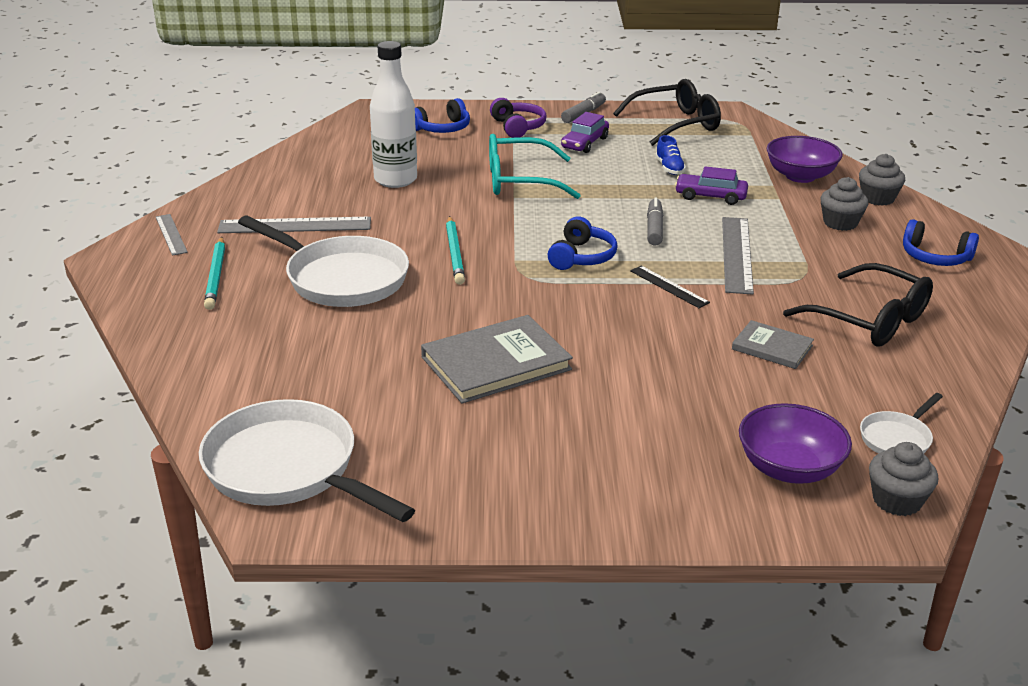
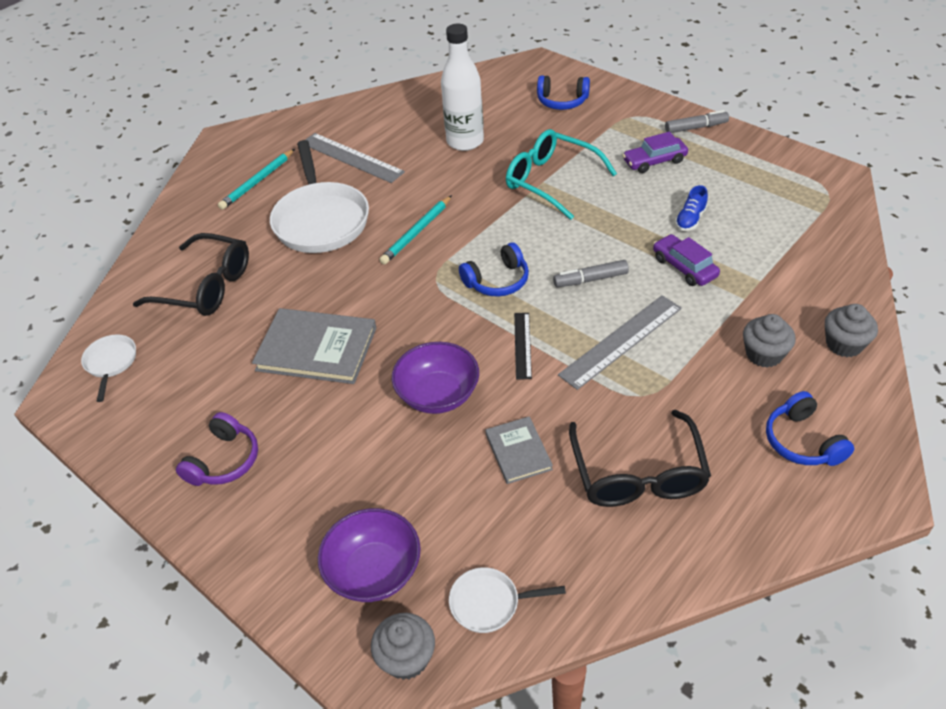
camera: 45 degrees right, 15 degrees up
(171, 234) = (276, 133): grey ruler -> none
(288, 469) = (111, 363): white pan -> white pan, size x0.48
(518, 127) = (622, 122): purple headphones -> purple headphones (224, 461)
(654, 228) = (590, 279): grey marker -> grey marker turned 150 degrees counterclockwise
(676, 124) = (764, 171): black glasses -> black glasses (206, 287)
(800, 176) = (801, 282): purple bowl -> purple bowl (438, 394)

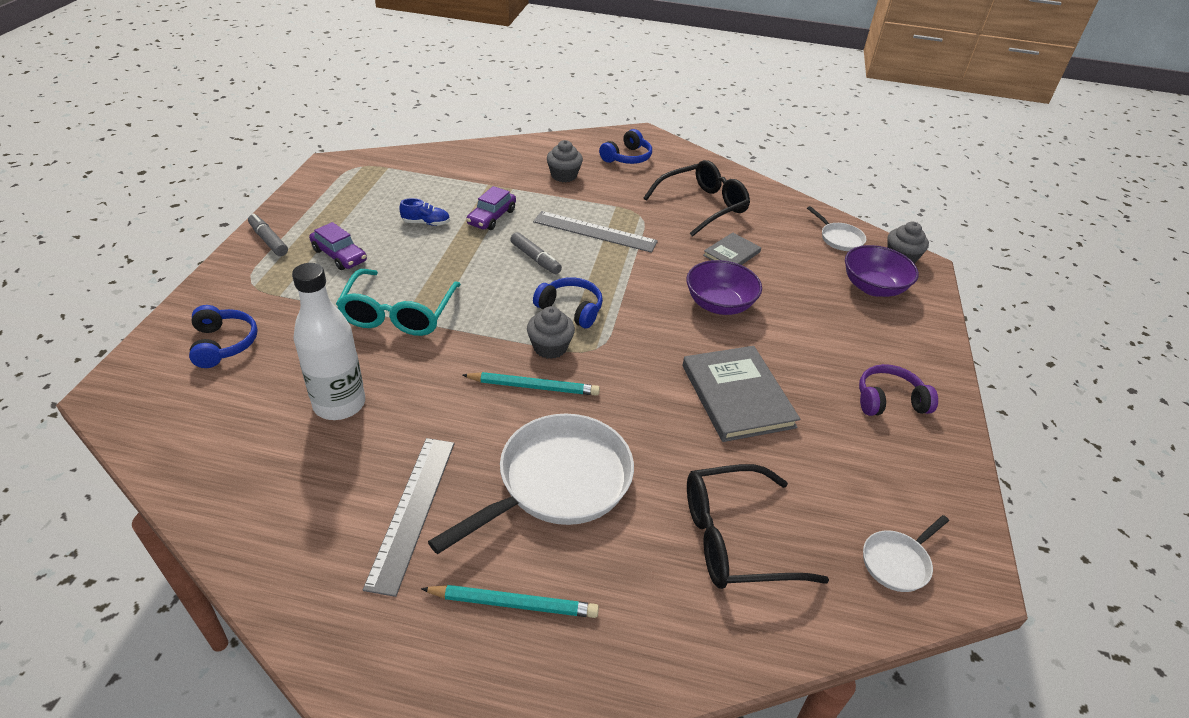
camera: 125 degrees left, 5 degrees down
(206, 287) = (734, 539): black glasses -> black glasses turned 90 degrees counterclockwise
(522, 345) = (635, 276): black ruler -> none
(844, 344) = (533, 150): grey cupcake -> grey cupcake (550, 347)

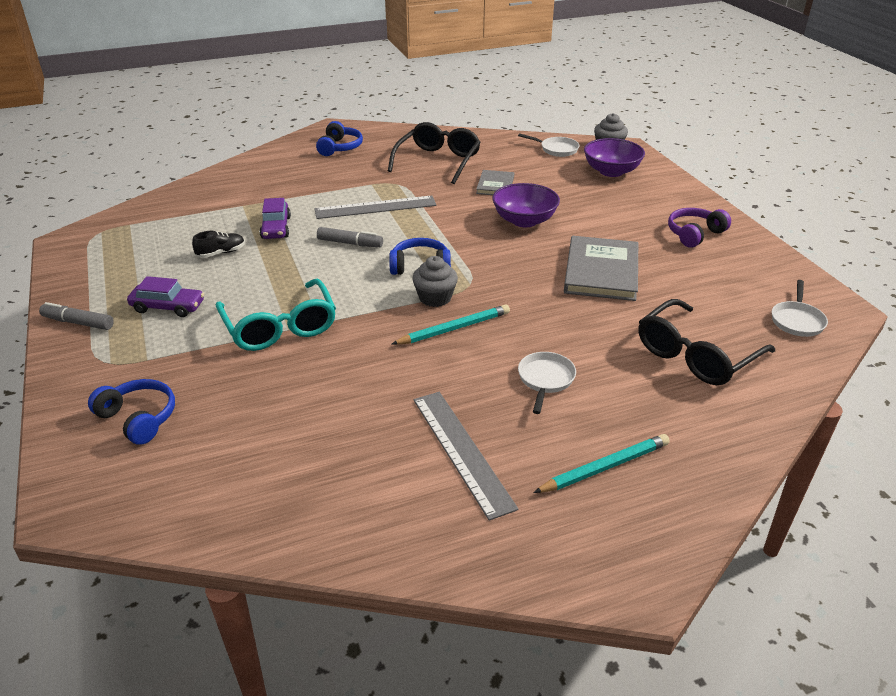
camera: 30 degrees left, 5 degrees down
(339, 404) = (309, 411): white bottle -> none
(426, 223) = (221, 253): blue shoe -> black shoe
(558, 482) = (545, 380): white pan -> white pan, size x0.48
(564, 176) = (302, 177): grey cupcake -> none
(737, 396) = (601, 271): grey book -> grey book turned 60 degrees clockwise

